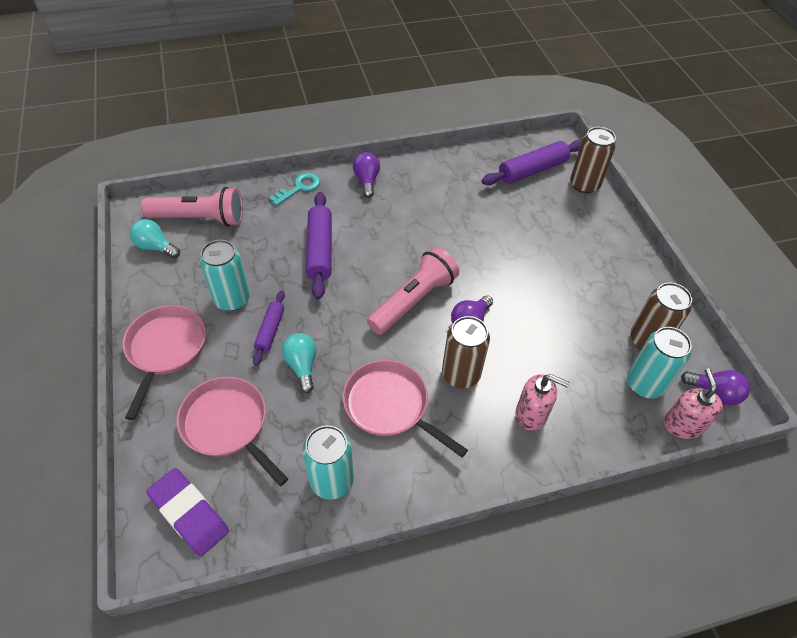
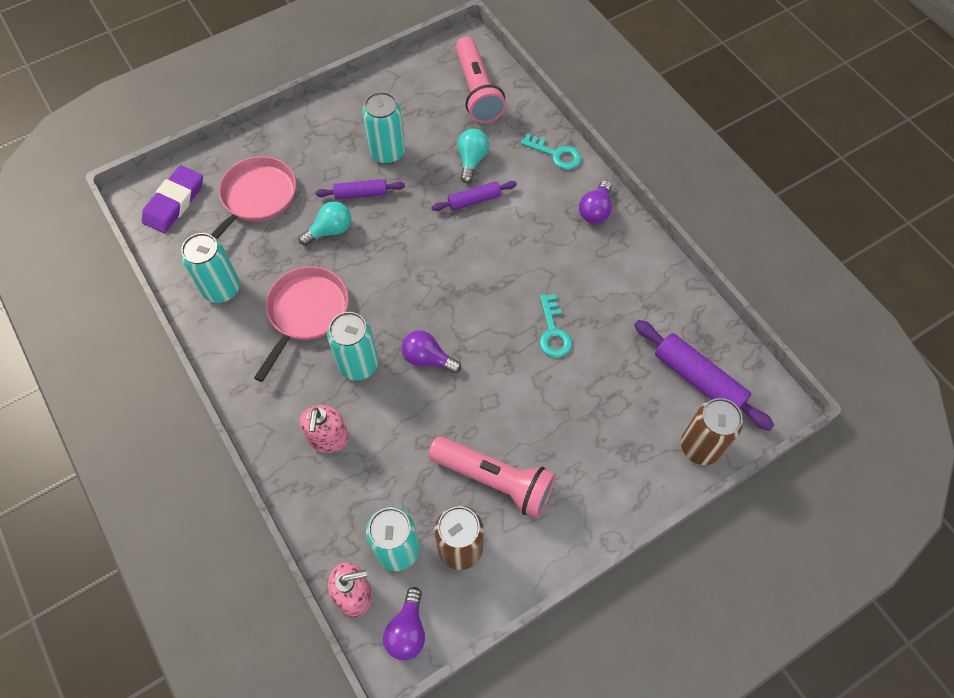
camera: 75 degrees right, 10 degrees up
(155, 247) = (428, 74): turquoise light bulb -> turquoise light bulb (472, 160)
(166, 349) = (318, 127): pink pan -> none
(320, 250) = (474, 200): purple rolling pin -> purple rolling pin, size x0.60
(367, 181) = (595, 211): purple light bulb -> purple light bulb turned 135 degrees clockwise
(413, 301) = (437, 300): pink flashlight -> pink flashlight (494, 480)
(461, 374) = (358, 364): brown can -> turquoise can
(469, 235) = (553, 332): none -> turquoise key

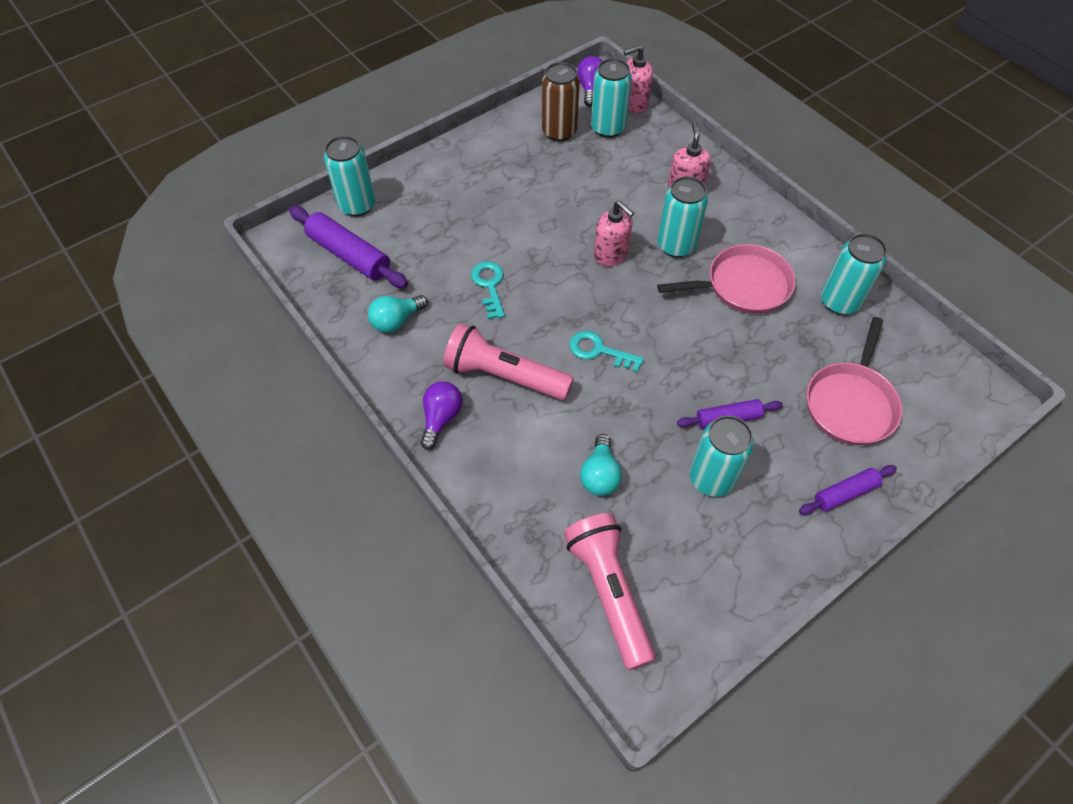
camera: 175 degrees right, 5 degrees down
(174, 202) = (944, 391): purple eraser -> none
(306, 313) = (743, 285): pink pan -> pink pan turned 120 degrees counterclockwise
(330, 230) = (749, 371): turquoise light bulb -> turquoise light bulb (396, 321)
(427, 358) = (611, 254): purple light bulb -> pink soap dispenser
(474, 200) = (589, 420): purple rolling pin -> purple rolling pin (845, 493)
(494, 480) = (536, 172): pink flashlight -> pink flashlight (504, 376)
(556, 154) = (490, 493): turquoise key -> turquoise key (599, 351)
(700, 446) = (357, 205): brown can -> turquoise can

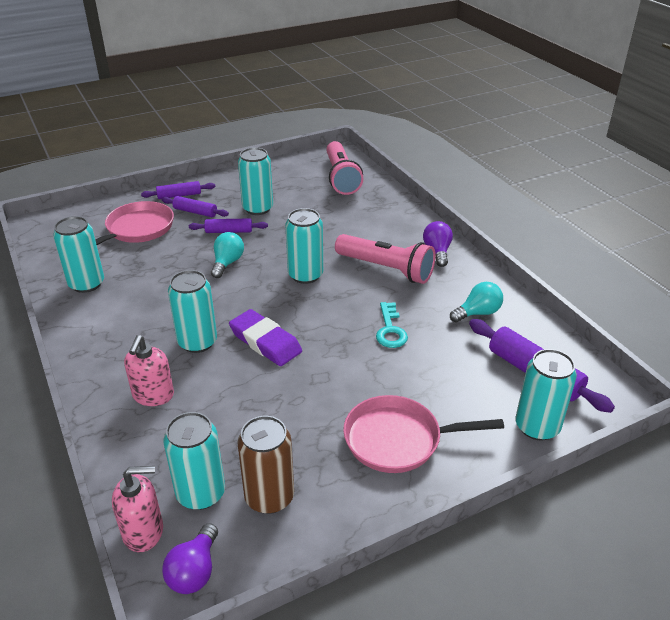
camera: 170 degrees left, 20 degrees down
(441, 418) = (437, 252): purple light bulb -> purple light bulb turned 150 degrees clockwise
(599, 351) = (305, 275): turquoise key -> turquoise can
(600, 475) = (330, 216): turquoise light bulb -> turquoise light bulb (227, 263)
(611, 254) = (265, 342): pink soap dispenser -> purple eraser
(743, 285) = (158, 304): pink pan -> pink pan (398, 439)
(797, 455) = (195, 212): none -> purple rolling pin

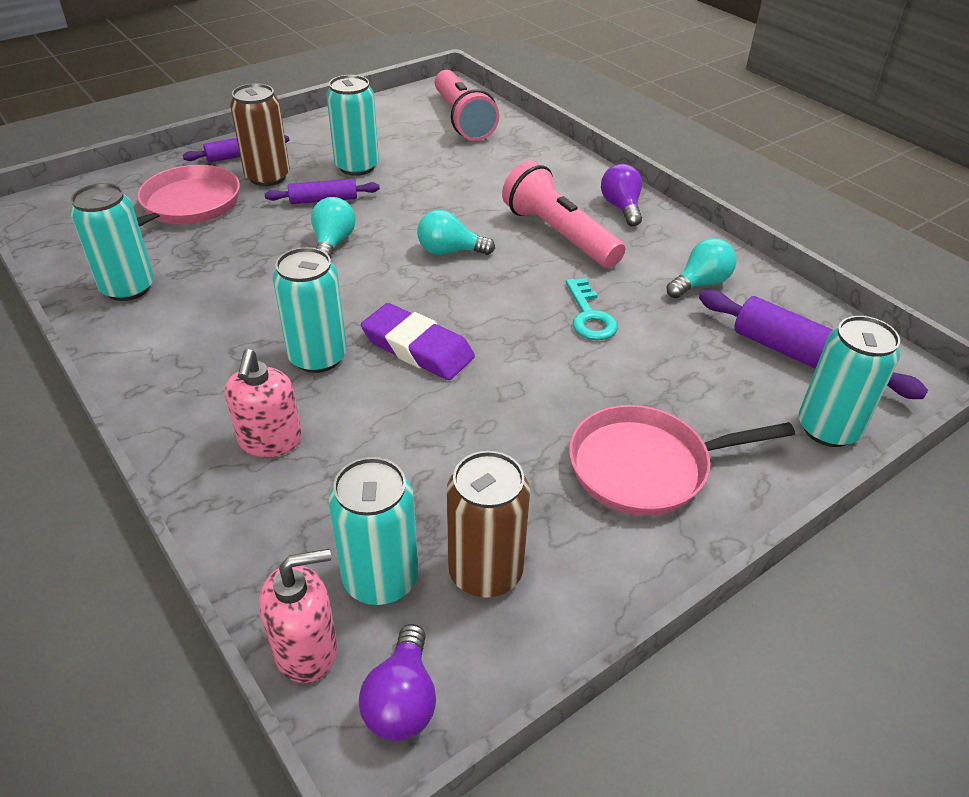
camera: 10 degrees left, 5 degrees up
(195, 212) = (267, 177): purple rolling pin -> brown can
(305, 275) = (449, 251): turquoise can -> turquoise light bulb
(386, 269) = (559, 235): pink flashlight -> pink flashlight turned 150 degrees counterclockwise

